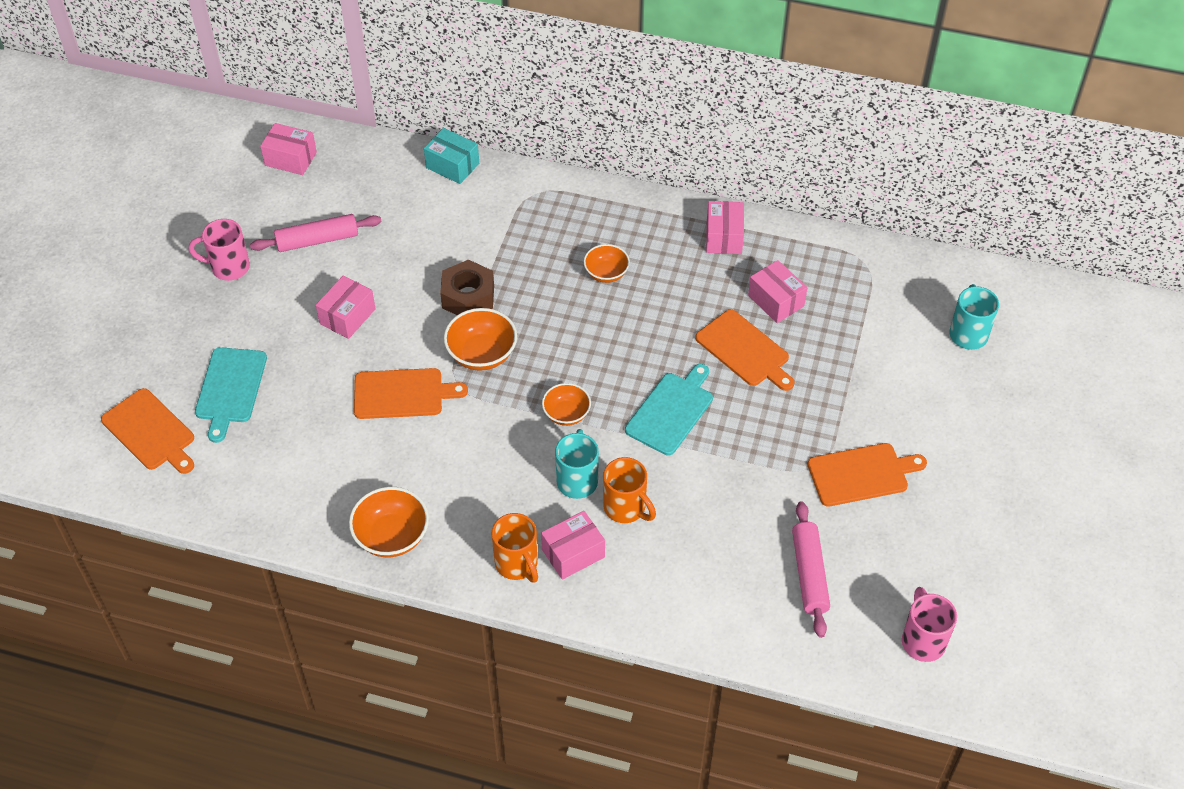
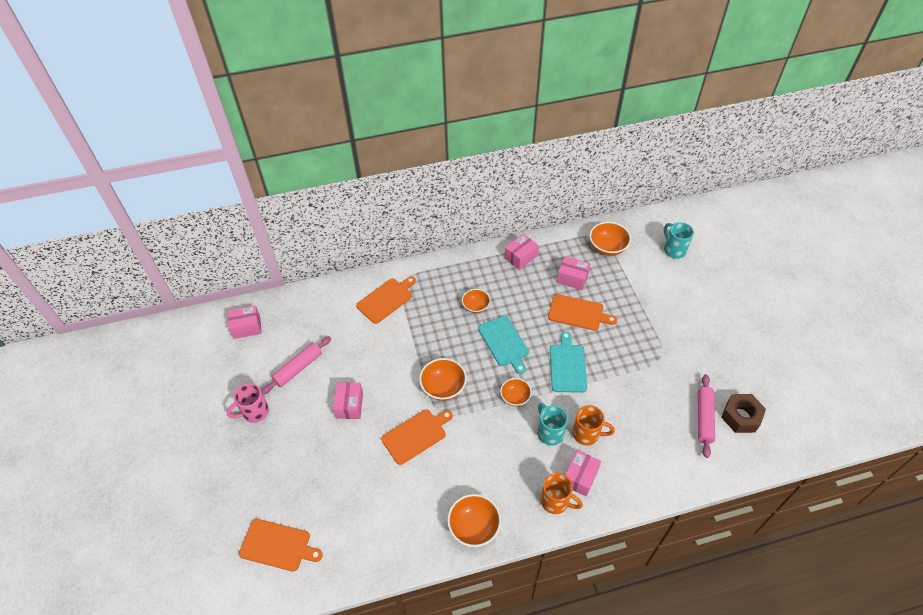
camera: 30 degrees left, 0 degrees up
(230, 389) = (310, 489): turquoise cutting board -> turquoise cutting board (504, 342)
(452, 165) = (346, 286): turquoise box -> none
(468, 297) = (411, 358): brown nut -> brown nut (740, 417)
(724, 237) = (520, 257): pink box -> pink box turned 75 degrees clockwise
(809, 574) = (704, 418): pink rolling pin -> pink rolling pin turned 45 degrees clockwise
(861, 474) = (685, 349): orange cutting board -> orange cutting board (386, 299)
(866, 283) = (607, 247): none -> orange bowl
(922, 640) = (783, 422): pink mug -> none

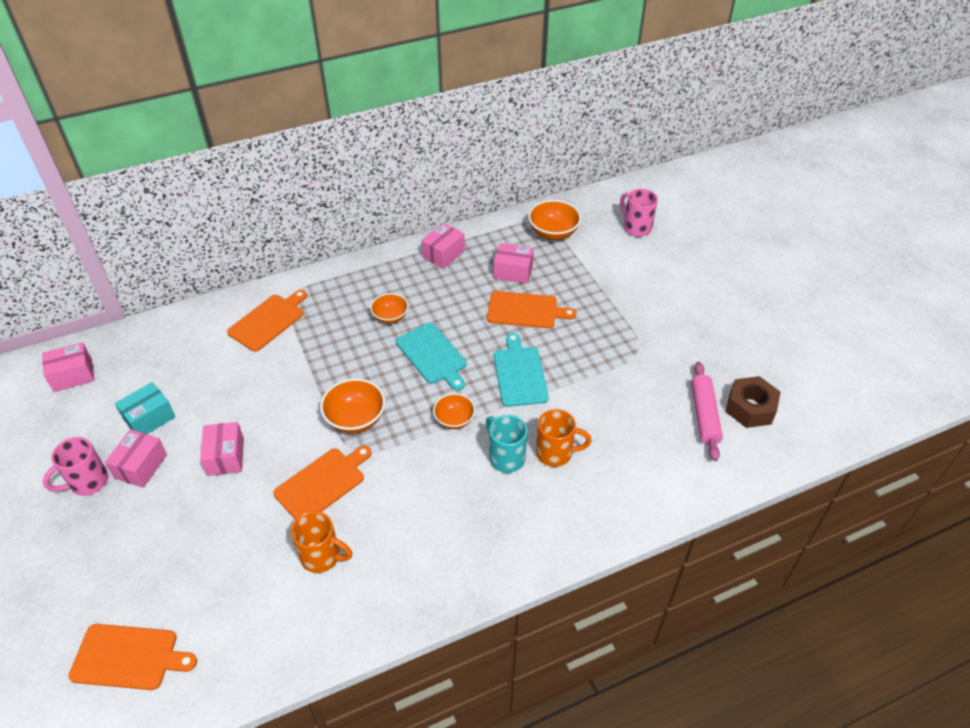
camera: 10 degrees left, 5 degrees down
(298, 368) = (149, 418): pink rolling pin -> turquoise box
(474, 527) = (415, 591): orange bowl -> none
(556, 501) = (524, 543): orange mug -> orange mug (322, 557)
(580, 477) = (553, 507): pink box -> pink box (141, 466)
(674, 250) = (636, 227): turquoise mug -> pink mug

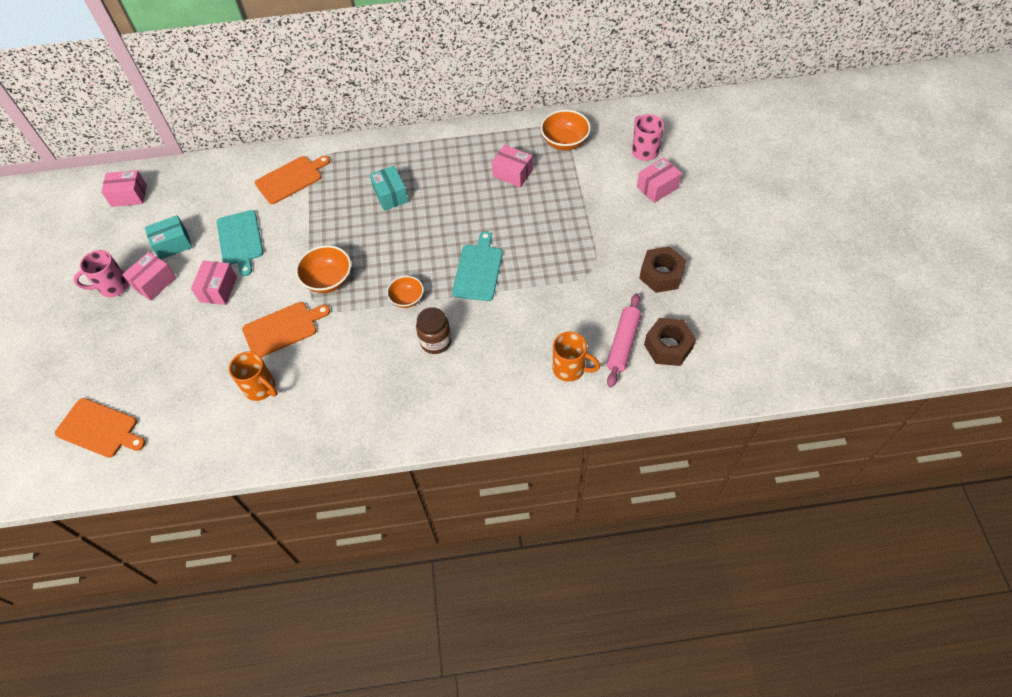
camera: 20 degrees right, 10 degrees up
(390, 317) = (390, 195): orange bowl -> turquoise box
(432, 355) = (412, 238): turquoise cutting board -> turquoise cutting board (240, 240)
(443, 254) = (458, 145): pink box -> pink box (657, 187)
(506, 457) = (436, 341): turquoise mug -> brown jar
(525, 310) = (508, 212): orange cutting board -> none
(555, 453) = (478, 347): orange mug -> orange mug (570, 369)
(709, 340) = (661, 275): none -> brown nut

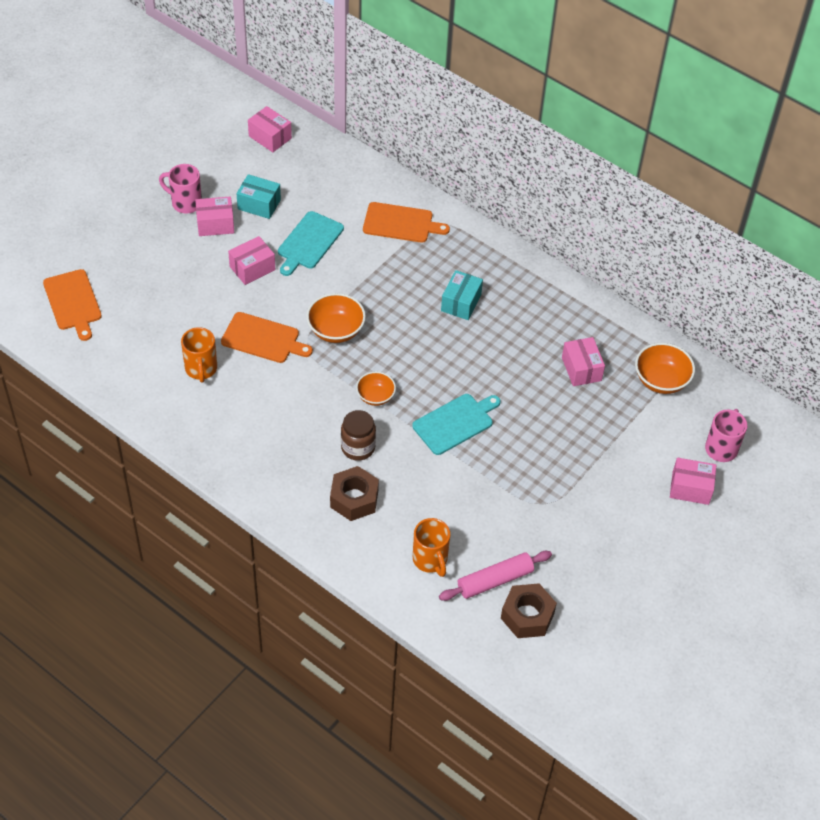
camera: 40 degrees right, 5 degrees down
(661, 275) = (596, 559): brown nut -> brown nut (354, 499)

